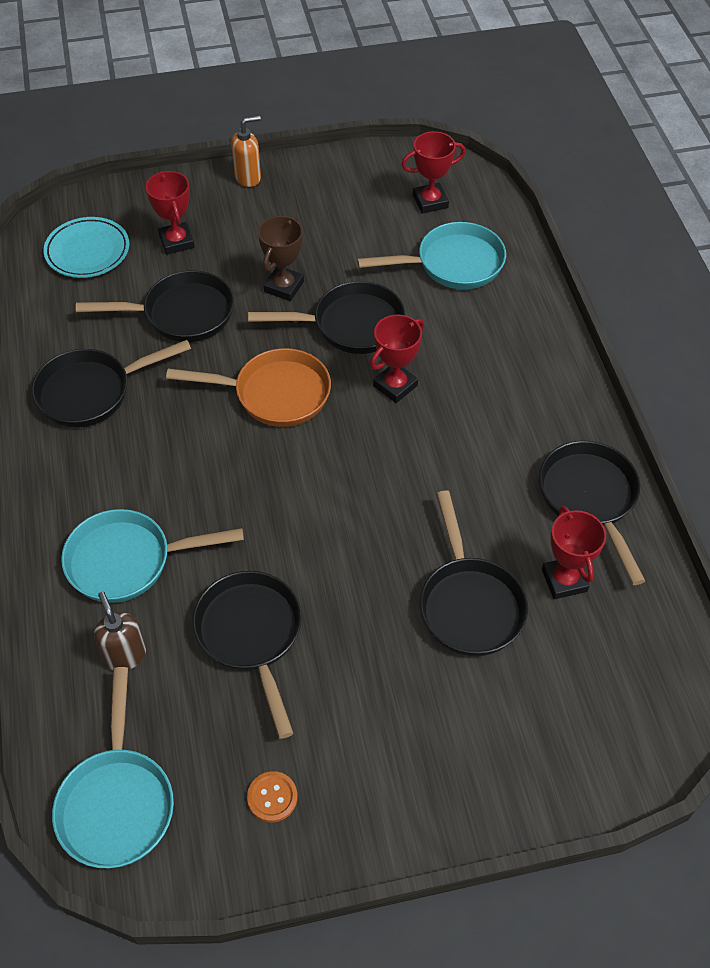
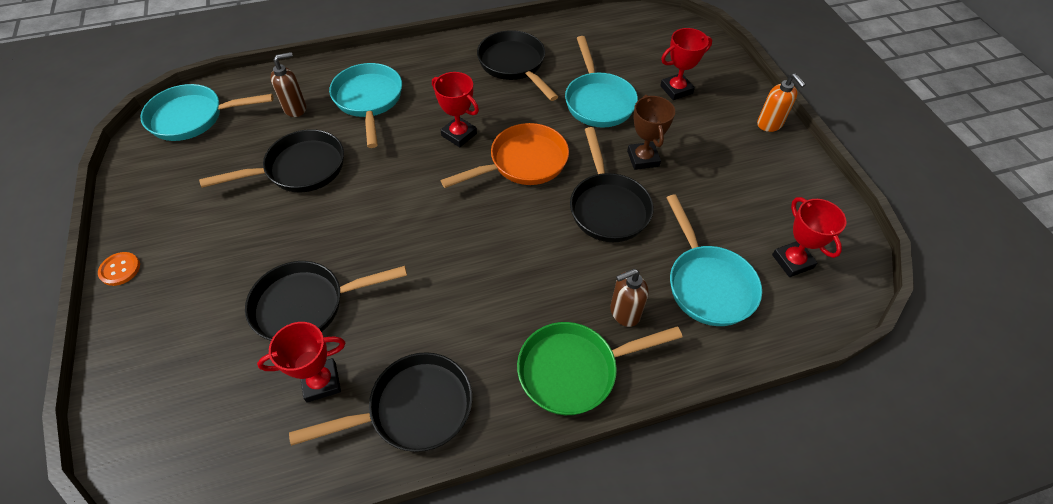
camera: 85 degrees right, 0 degrees up
(87, 251) = (651, 45): turquoise plate -> none
(181, 314) = (598, 101): black pan -> turquoise pan
(272, 797) = (173, 191): orange button -> orange button (120, 269)
(274, 394) = (523, 163): orange pan -> orange pan turned 120 degrees counterclockwise
(284, 287) = (643, 158): brown trophy -> brown trophy turned 60 degrees clockwise
(395, 386) = (541, 243): red trophy -> red trophy (459, 134)
(484, 328) = (624, 312): none -> brown soap dispenser
(545, 372) = (574, 370): none -> green pan

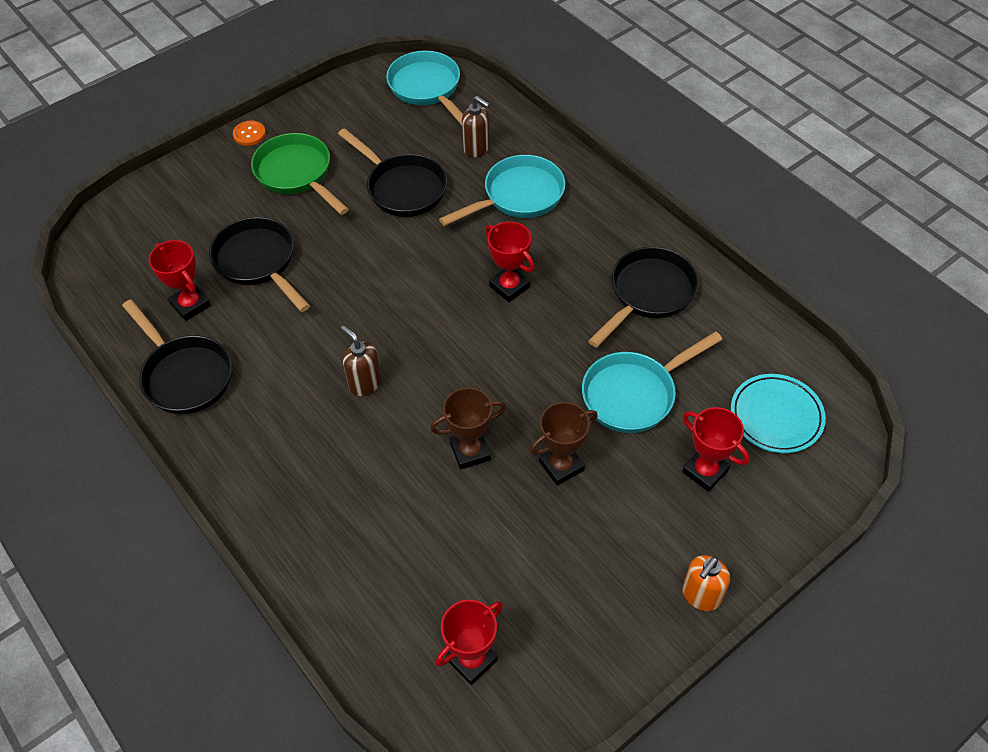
camera: 70 degrees right, 0 degrees up
(459, 134) = (509, 286): red trophy -> red trophy turned 60 degrees counterclockwise
(523, 163) = (497, 355): orange pan -> none
(574, 370) = (258, 482): green pan -> green pan (297, 174)
(607, 207) = (470, 451): black pan -> brown trophy
(624, 312) = (337, 505): brown soap dispenser -> brown soap dispenser (365, 383)
(647, 44) = (776, 416): none -> turquoise plate
(707, 284) = (404, 575): turquoise pan -> none

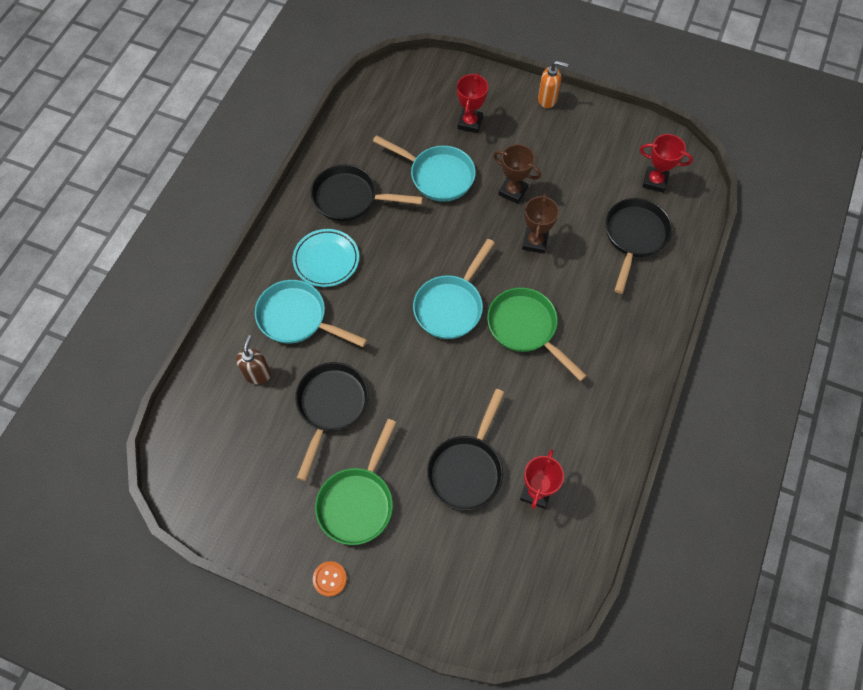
camera: 120 degrees left, 10 degrees up
(185, 375) = (595, 451): black pan -> black pan (634, 237)
(365, 383) = (526, 328): brown soap dispenser -> green pan
(427, 89) = (197, 454): turquoise pan -> turquoise pan (451, 306)
(470, 451) = (535, 242): brown trophy -> brown trophy turned 60 degrees clockwise
(509, 286) = (390, 282): red trophy -> none
(776, 416) = (409, 103): turquoise plate -> turquoise plate (326, 260)

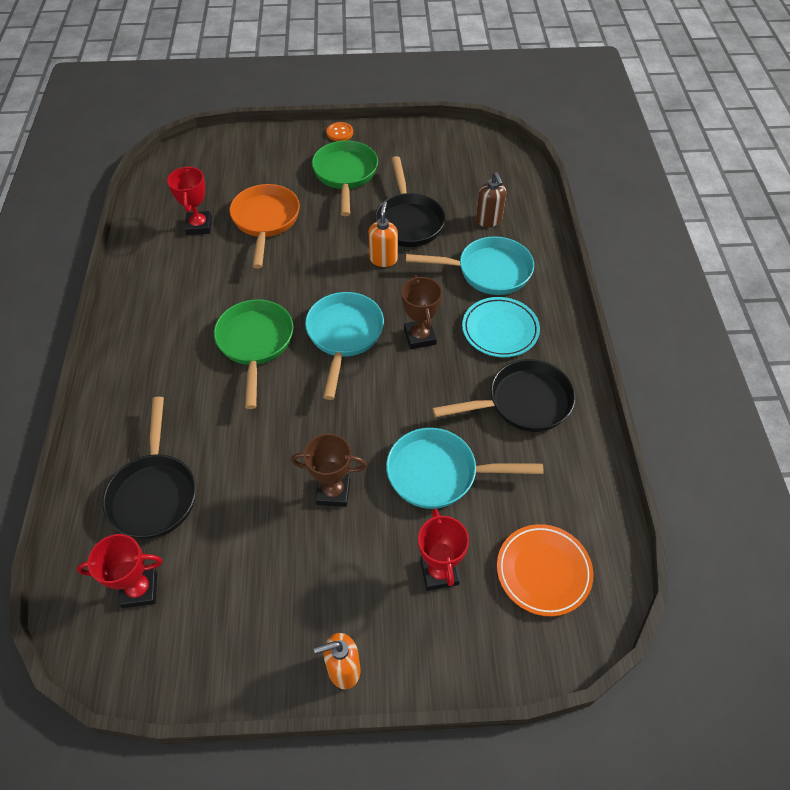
camera: 155 degrees right, 10 degrees down
(378, 371) = (383, 259): none -> orange soap dispenser
(409, 101) = (543, 571): none -> orange plate
(467, 469) = (265, 221): black pan -> orange pan
(526, 328) = (255, 344): green pan -> green pan turned 120 degrees counterclockwise
(535, 242) = (279, 438): brown trophy -> brown trophy (420, 337)

